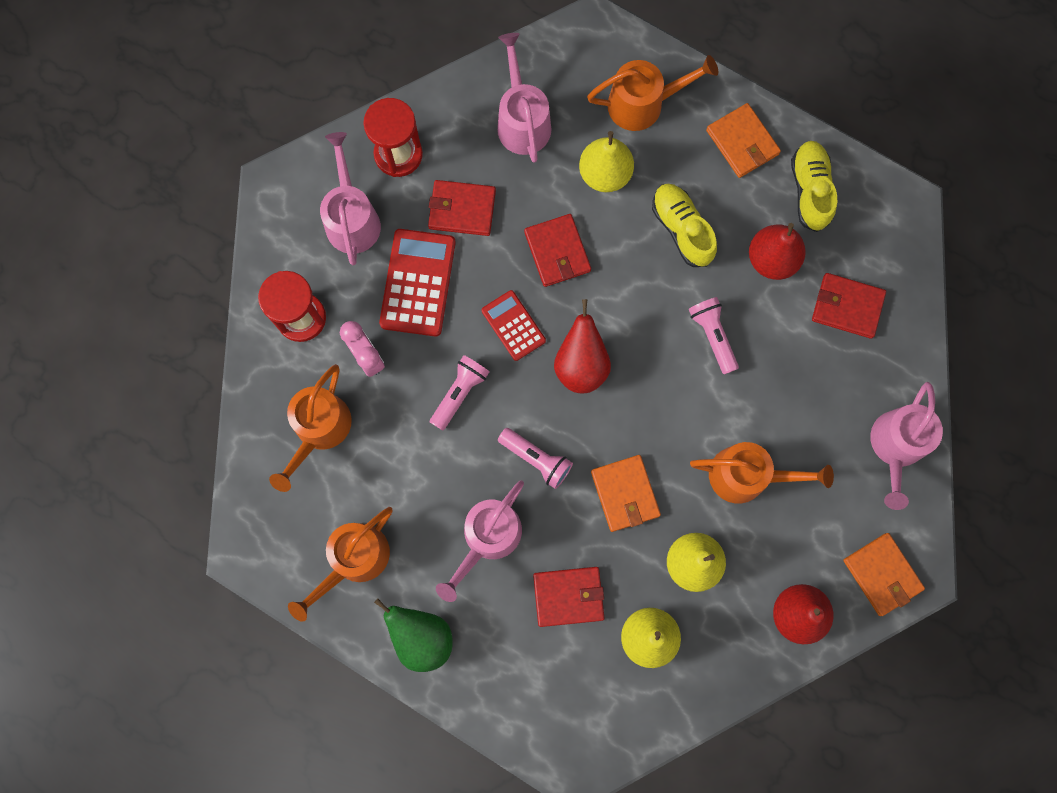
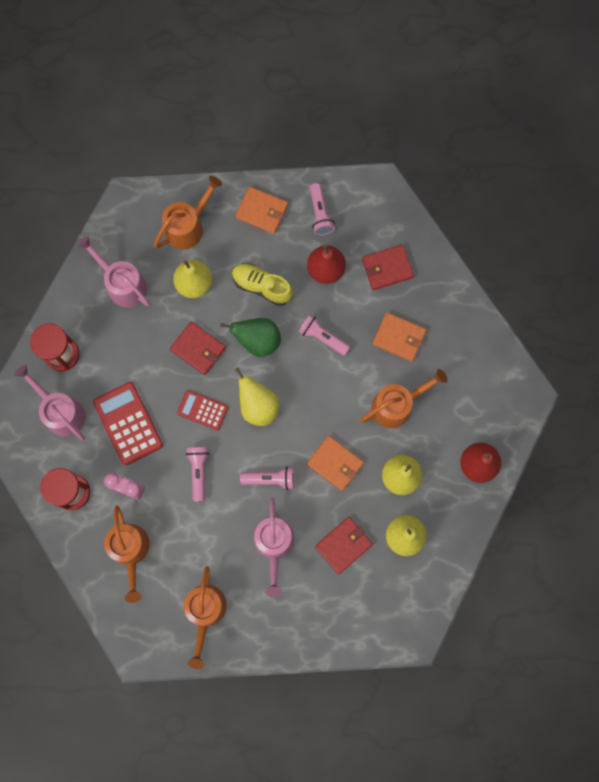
camera: 35 degrees left, 0 degrees up
(421, 637) = (275, 628): green pear -> green pear (258, 341)
(462, 209) = (124, 362): red wallet -> none
(581, 364) = (258, 406): red pear -> yellow pear
(810, 190) = (320, 214): yellow shoe -> pink flashlight
(882, 574) = (509, 409): orange wallet -> orange wallet (399, 337)
(895, 447) = (468, 331): pink watering can -> none

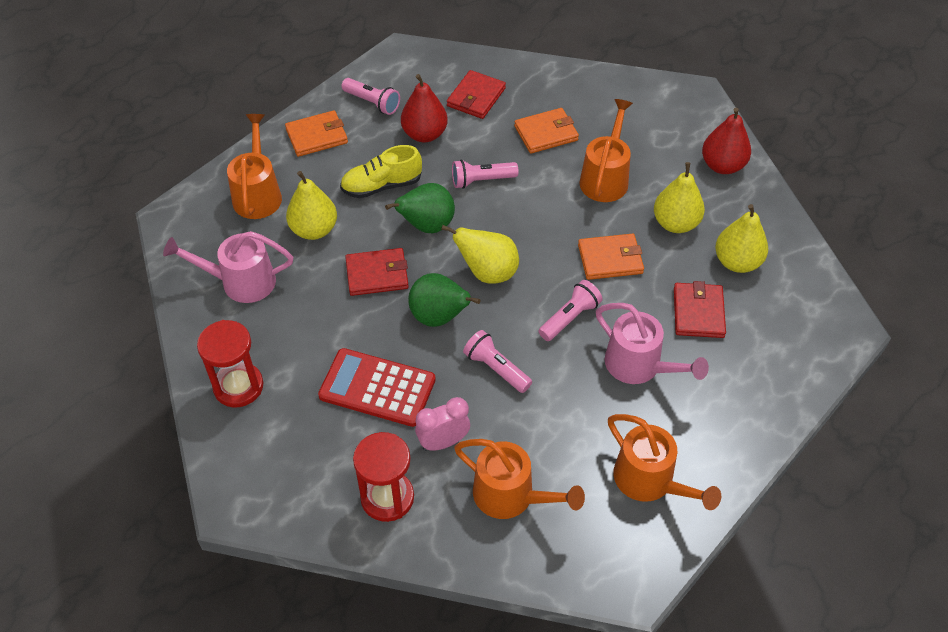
camera: 45 degrees left, 25 degrees down
(61, 411) = (292, 436): pink watering can -> none
(202, 410) = (439, 317): red calculator -> green pear

